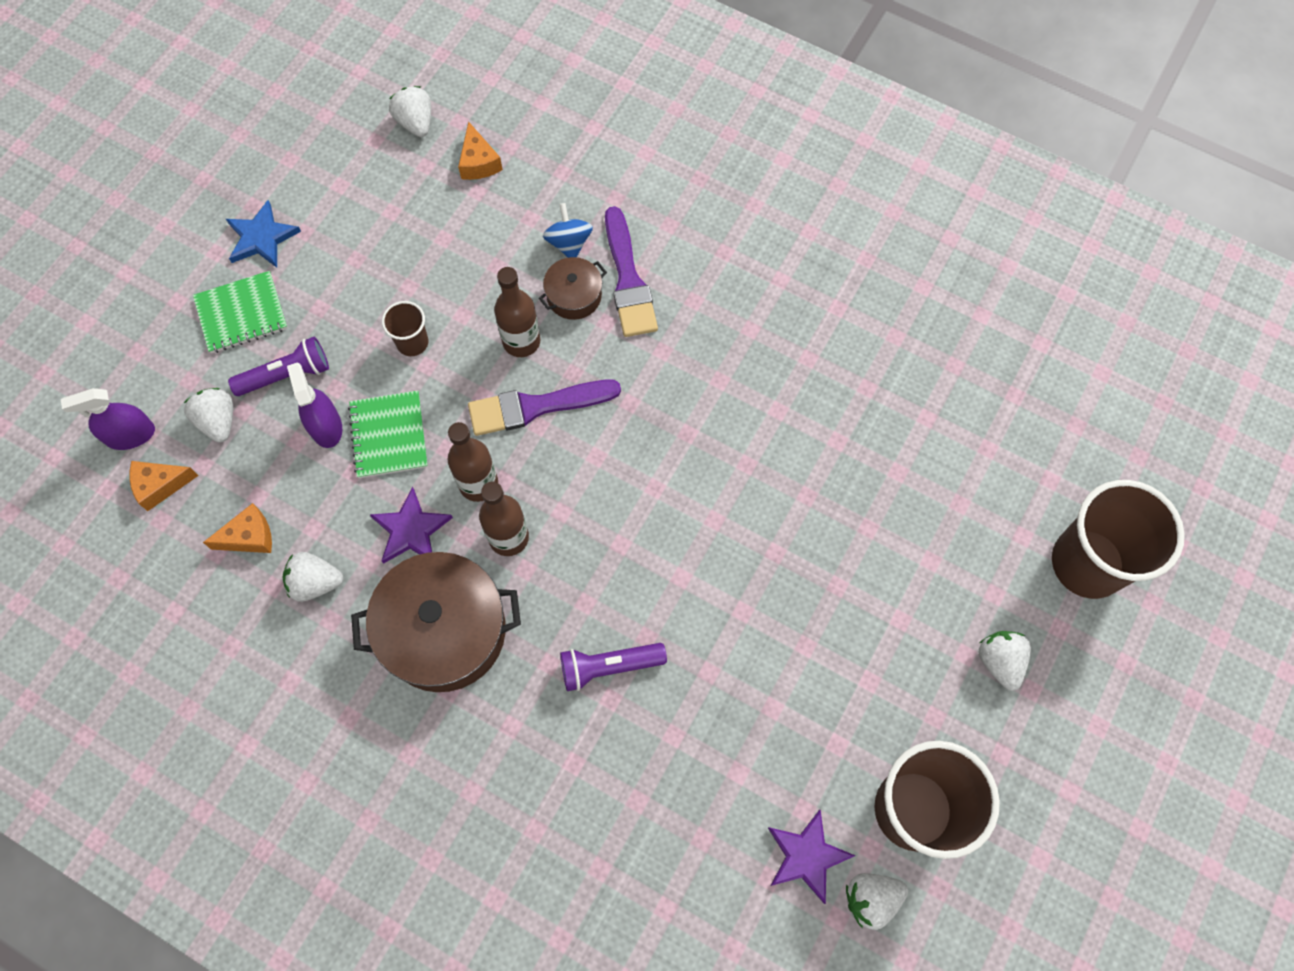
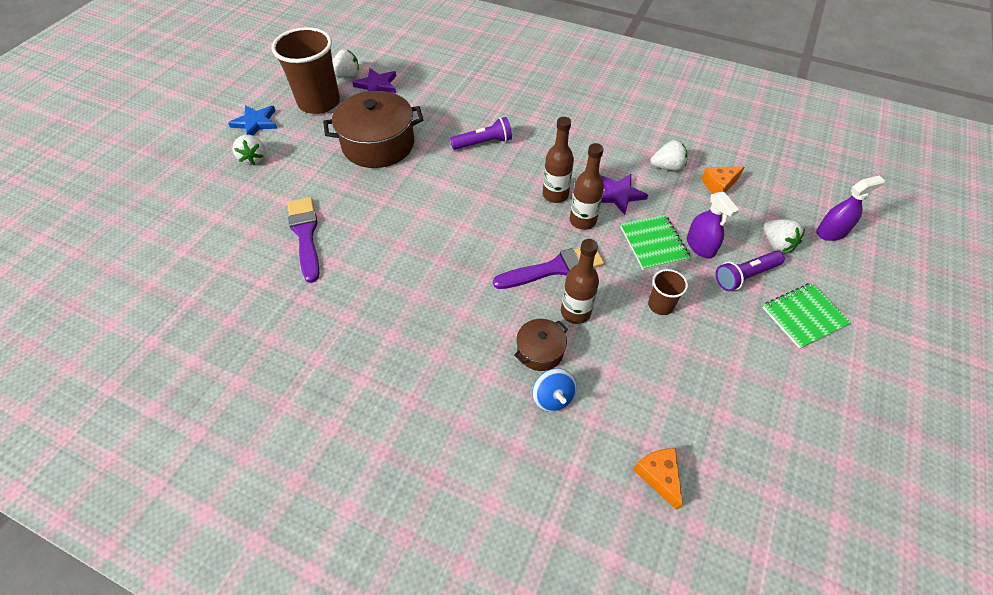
camera: 175 degrees right, 15 degrees down
(160, 485) = (792, 206): orange cheese -> none
(262, 238) = (825, 381): blue star -> blue star (255, 123)
(415, 122) = (739, 520): white strawberry -> none
(444, 631) = (582, 151): brown pot -> brown pot (378, 144)
(628, 280) = (495, 368): purple brush -> purple brush (305, 235)
(1087, 563) = (179, 206): brown cup -> none

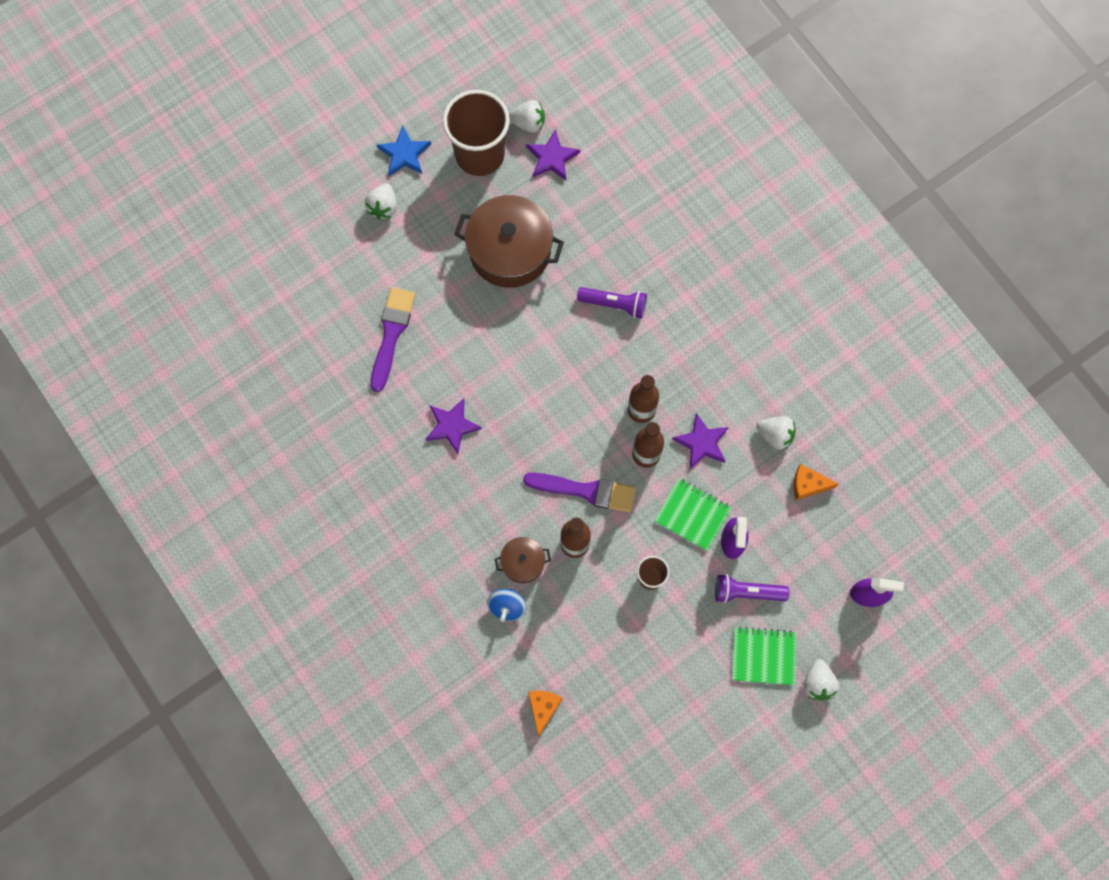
camera: 30 degrees right, 20 degrees up
(401, 276) = (452, 426): none -> purple star
(654, 243) = (692, 515): green notebook -> green notebook turned 75 degrees counterclockwise
(777, 244) = (804, 578): white strawberry -> white strawberry (818, 683)

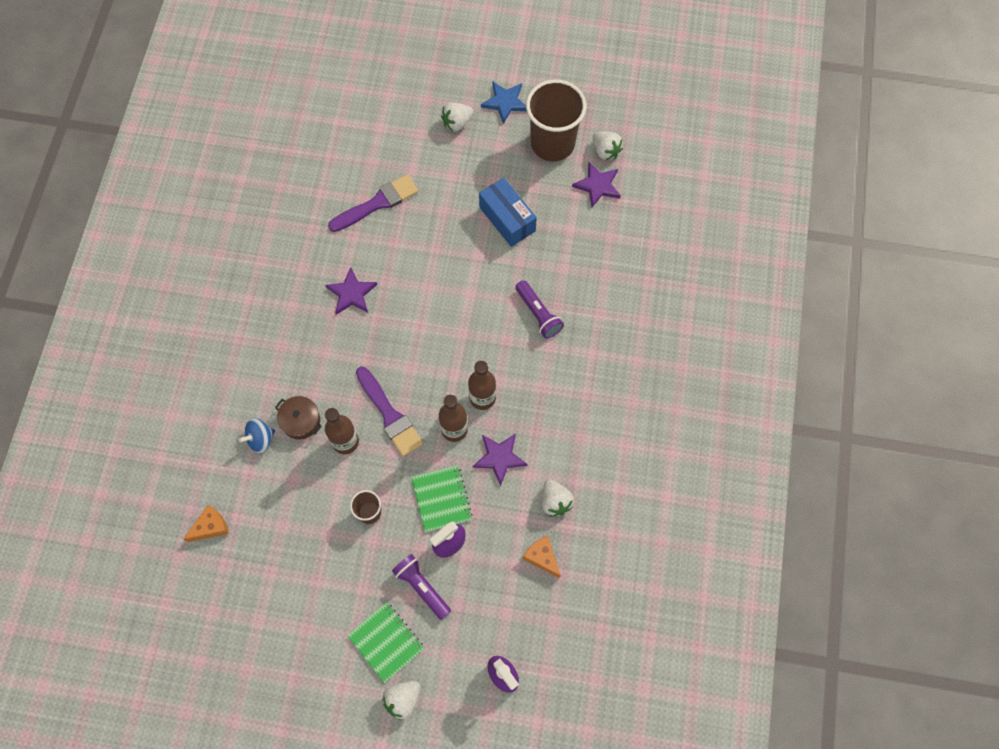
camera: 45 degrees right, 5 degrees down
(510, 251) = (507, 219): brown pot -> blue box

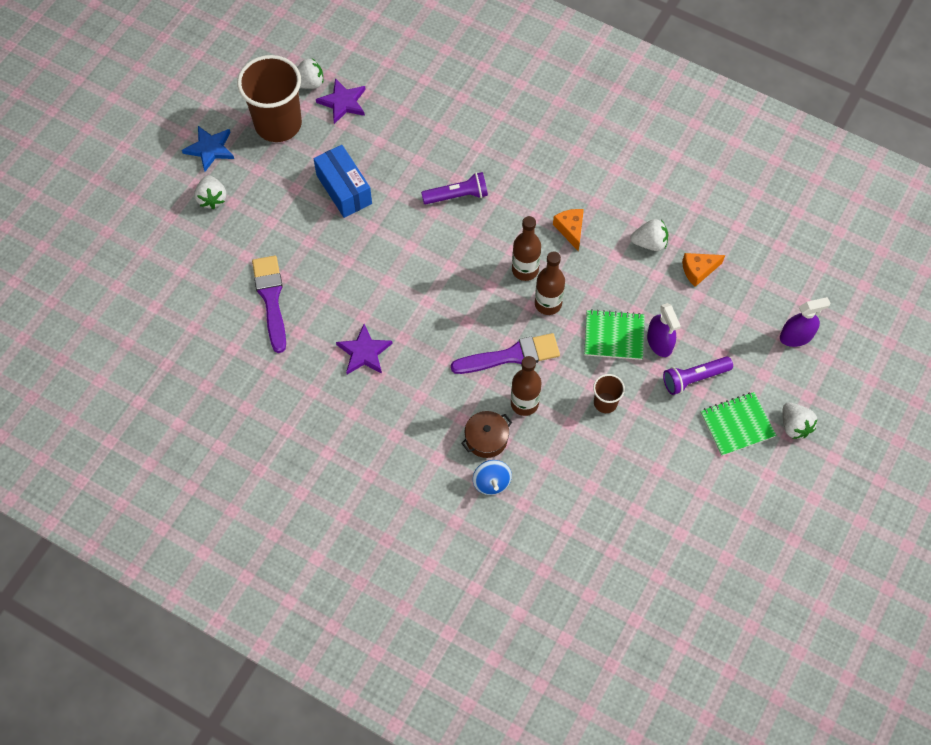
camera: 70 degrees left, 5 degrees down
(211, 527) = (569, 555): orange cheese -> orange cheese (570, 229)
(499, 458) = (590, 274): purple star -> none
(507, 219) = (344, 189): blue box -> blue box turned 75 degrees clockwise

